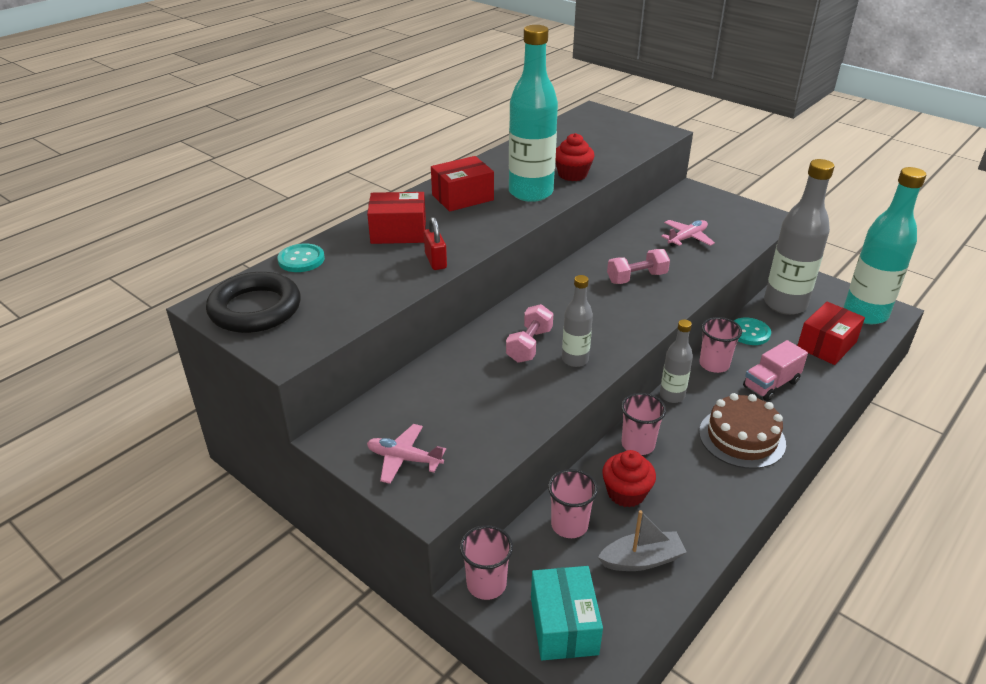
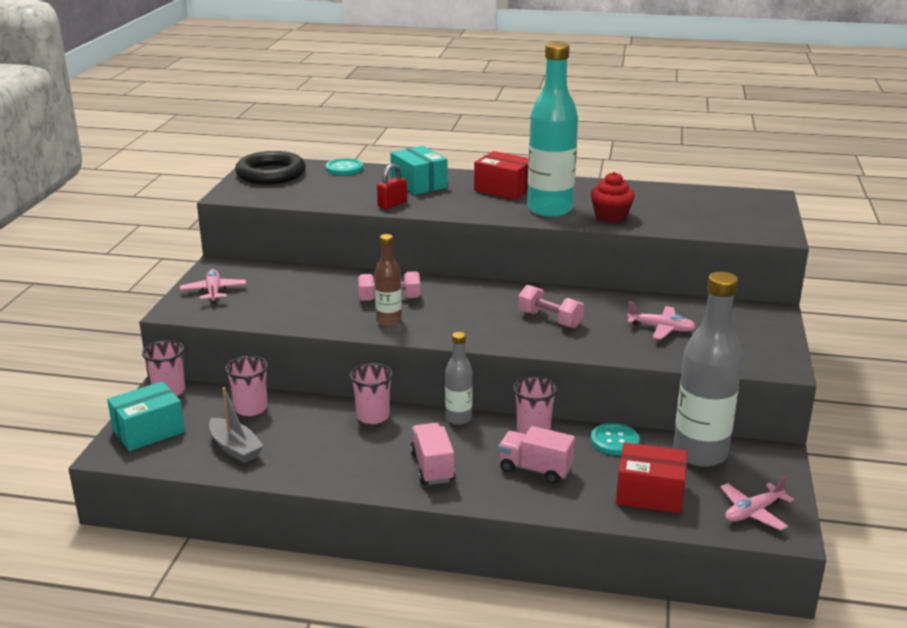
camera: 60 degrees right, 10 degrees down
(398, 232) = (419, 184): red box -> turquoise box
(575, 359) = (389, 321): grey bottle -> brown bottle
(626, 493) = (306, 424): red cupcake -> none
(742, 437) = (432, 467): brown cake -> pink truck
(865, 314) = (753, 512): turquoise bottle -> pink plane

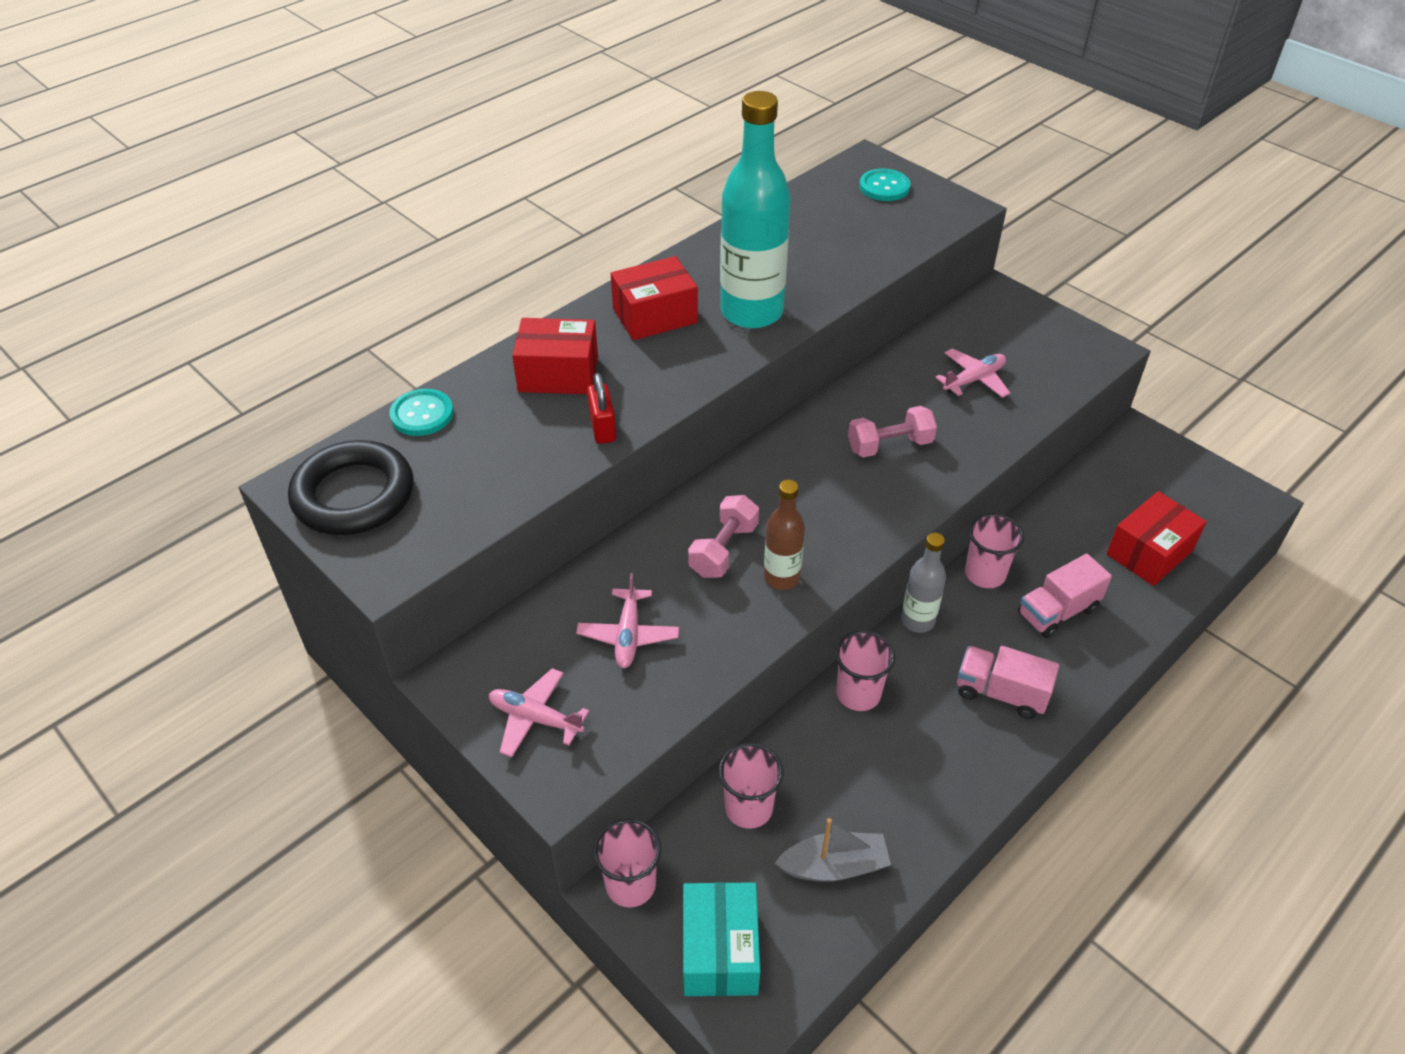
camera: 55 degrees left, 20 degrees up
(419, 184) = (558, 374): turquoise box -> red box
(610, 216) = (816, 281): red cupcake -> none
(614, 441) = (1044, 525): turquoise button -> turquoise button (884, 187)
(700, 453) = (1105, 480): grey bottle -> none
(753, 512) = (1217, 503): pink plane -> pink plane (628, 635)

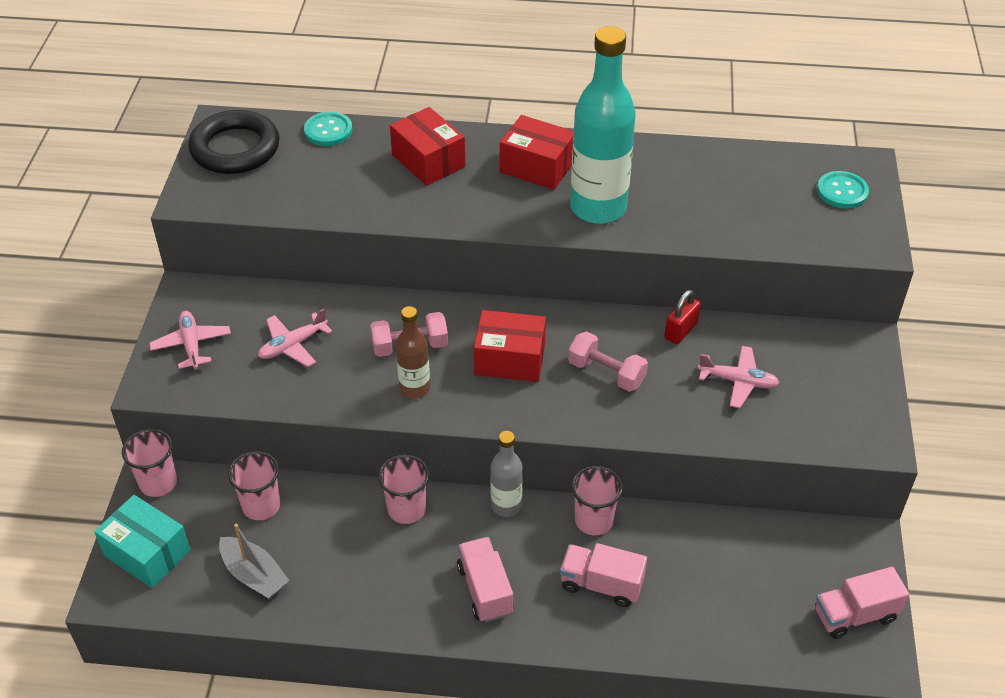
camera: 50 degrees right, 0 degrees up
(602, 428) = (400, 209): red padlock -> red padlock (680, 331)
(720, 950) = (147, 553): turquoise box -> turquoise box turned 75 degrees clockwise
(1149, 553) = (730, 614): red box -> red box (510, 359)
(1202, 486) = (855, 615): none -> pink truck

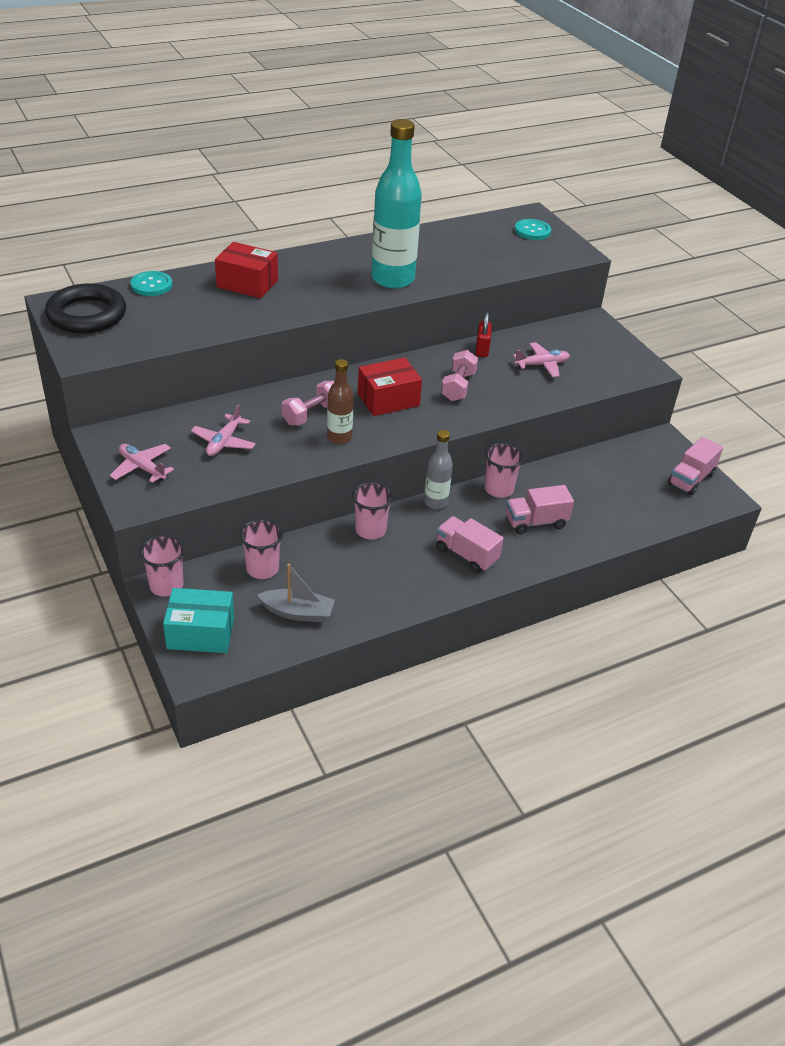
camera: 35 degrees left, 5 degrees down
(537, 167) = (328, 267): red box -> none
(606, 373) = (458, 386): pink dumbbell -> pink dumbbell turned 75 degrees counterclockwise

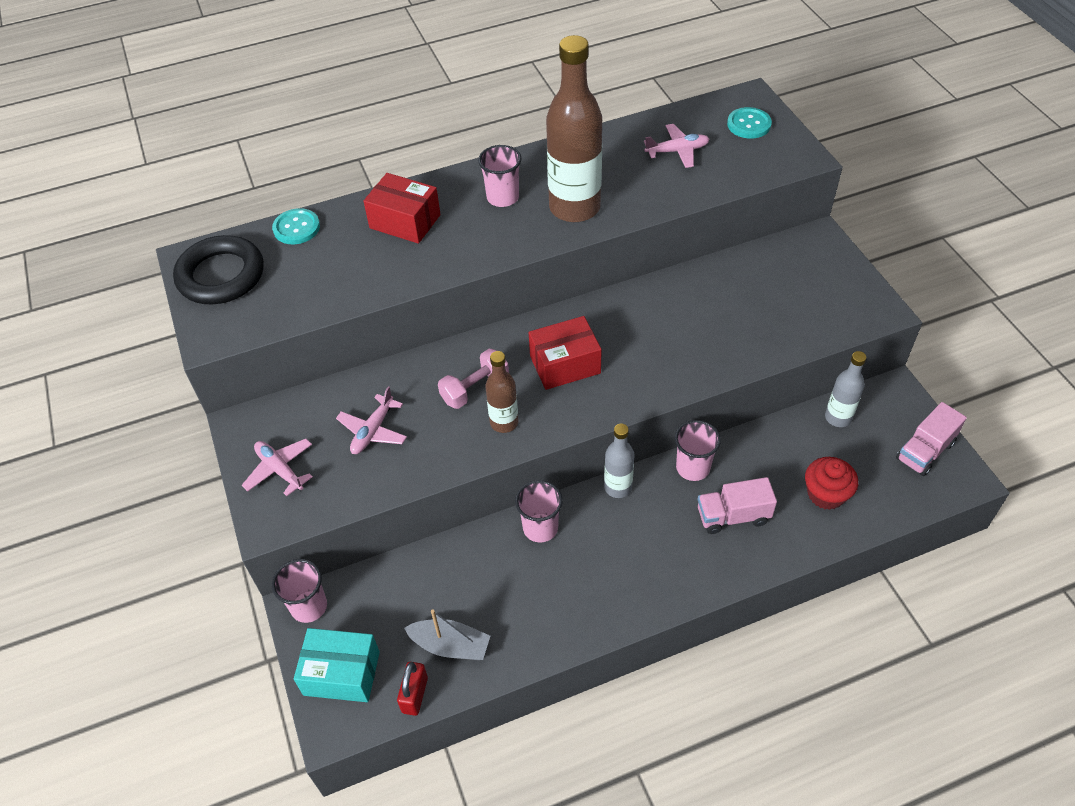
camera: 10 degrees right, 10 degrees up
(262, 569) = (415, 583): pink cup -> pink cup (502, 197)
(393, 279) = (574, 208): turquoise bottle -> brown bottle
(458, 386) = (648, 343): pink dumbbell -> none
(466, 555) = (648, 564): pink truck -> none
(482, 349) = (681, 285): red padlock -> red padlock (415, 695)
(542, 365) = (751, 307): pink plane -> pink plane (677, 151)
(612, 507) = (826, 494): none -> red cupcake
(617, 456) = (838, 417): none -> grey bottle

